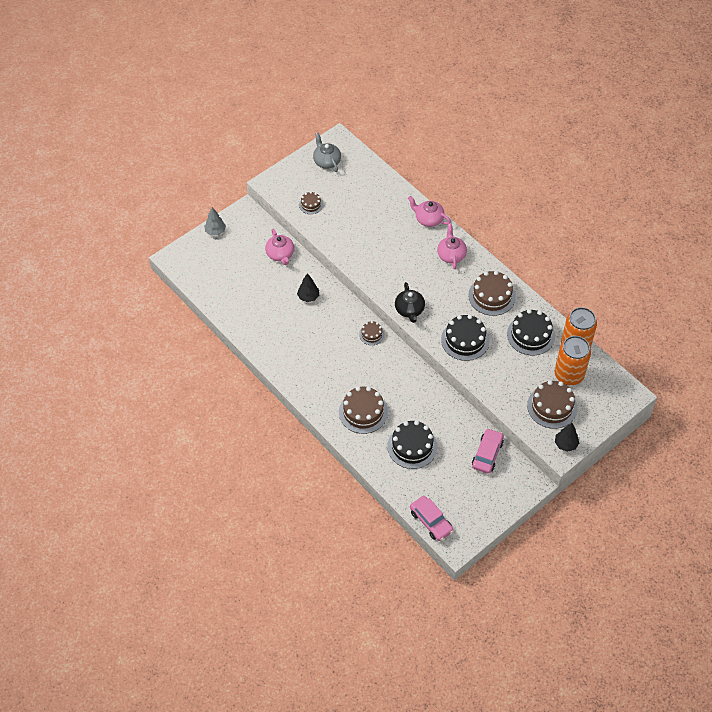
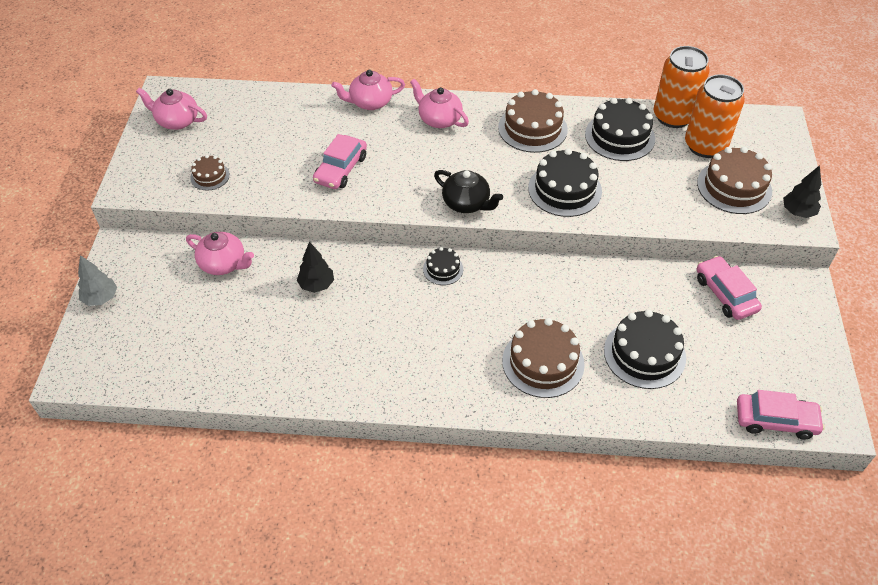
camera: 45 degrees left, 5 degrees down
(326, 161) = (177, 121): grey teapot -> pink teapot
(371, 334) = (443, 269): brown cake -> black cake
(372, 246) = (341, 169): none -> pink car

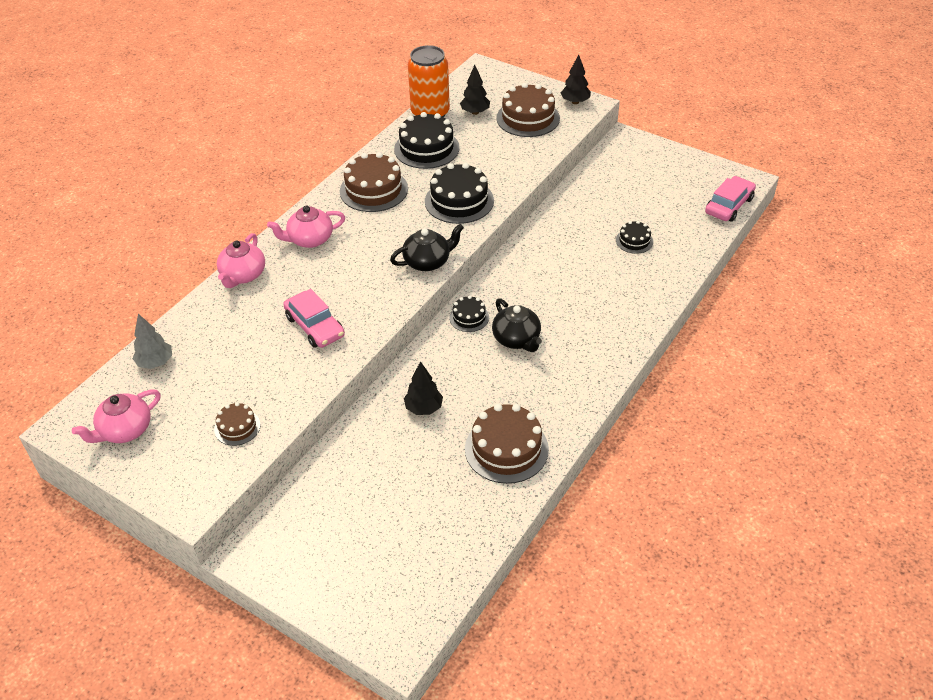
camera: 60 degrees left, 5 degrees down
(101, 298) = (310, 591): grey tree -> grey tree (155, 362)
(223, 264) = (342, 470): pink teapot -> none
(438, 314) = (517, 339): none -> black teapot
(543, 362) = (607, 297): brown cake -> brown cake (506, 449)
(644, 354) = (634, 241): black cake -> black cake, size x0.53
(705, 146) = (475, 112): orange can -> black tree
(725, 294) = (607, 177): pink car -> none

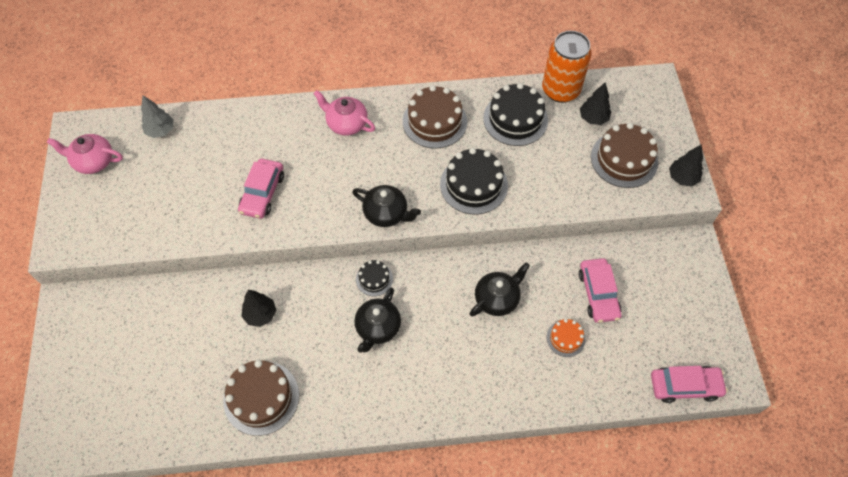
camera: 50 degrees right, 15 degrees up
(237, 427) = (138, 220): brown cake -> none
(243, 275) = (277, 113): pink teapot -> none
(563, 258) = (497, 298): none -> black teapot
(615, 205) = (598, 294): none -> pink car
(634, 241) = (565, 338): black cake -> orange cake

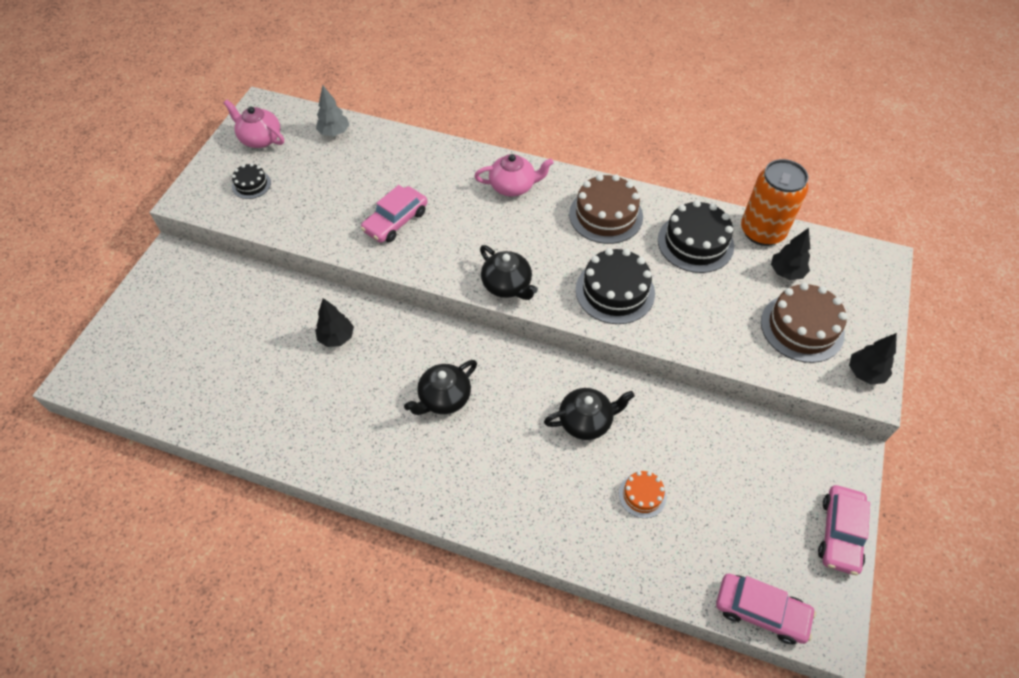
camera: 25 degrees right, 5 degrees down
(261, 397) = (293, 417): brown cake -> none
(346, 124) = (513, 186): pink teapot -> pink teapot turned 120 degrees clockwise
(374, 279) = (466, 349): black cake -> black cake (251, 184)
(598, 294) = (704, 463): pink car -> pink car (840, 533)

